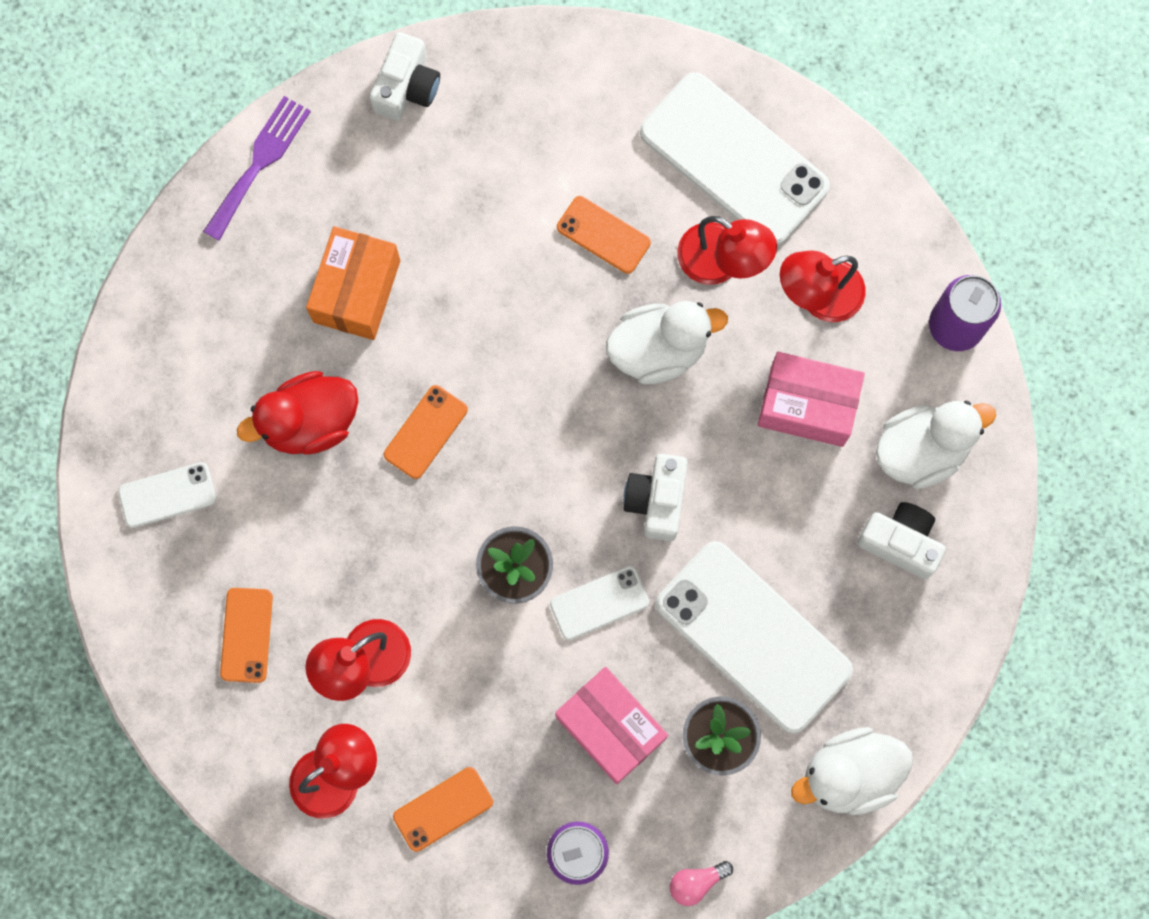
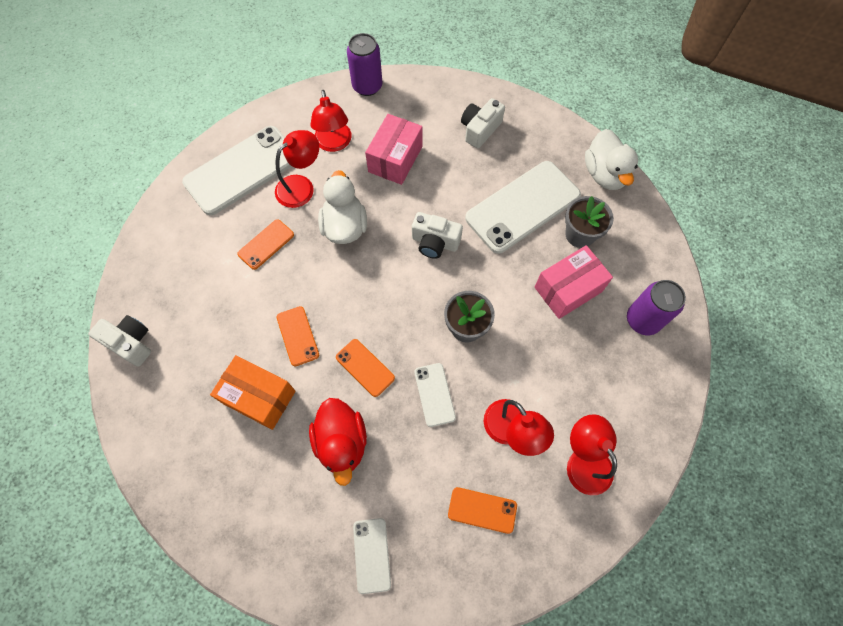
camera: 80 degrees left, 10 degrees down
(259, 163) = (148, 450): purple fork -> none
(443, 809) = (611, 395): orange phone -> orange phone (298, 336)
(599, 603) = (491, 283): white phone -> white phone (434, 394)
(696, 882) = (662, 258): pink light bulb -> none
(921, 450) = (431, 112): white duck -> none

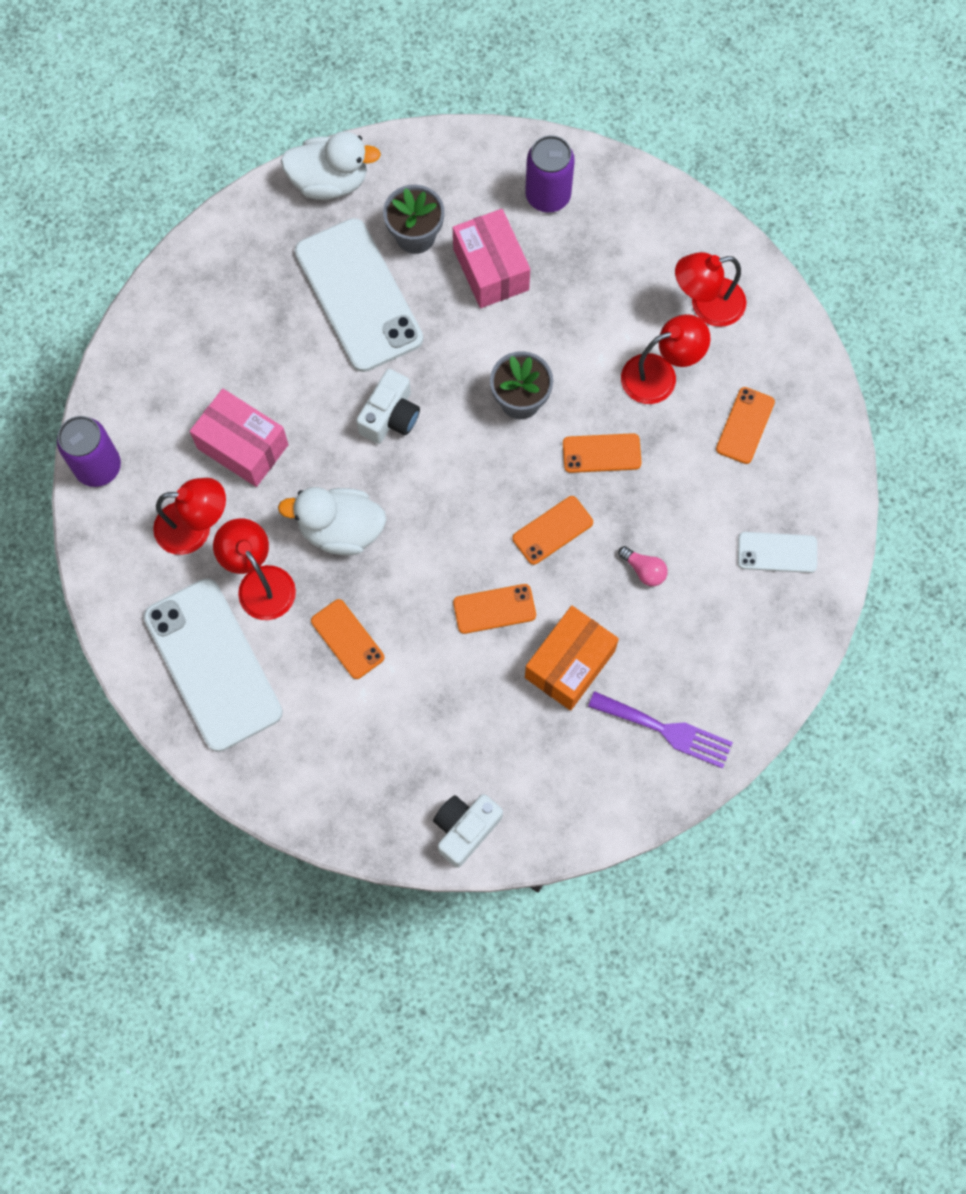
camera: 80 degrees left, 5 degrees up
(210, 480) = (666, 730): none -> purple fork
(341, 442) = (644, 570): red duck -> pink light bulb
(434, 394) = (601, 453): white phone -> orange phone
(480, 129) = (218, 323): white camera -> none

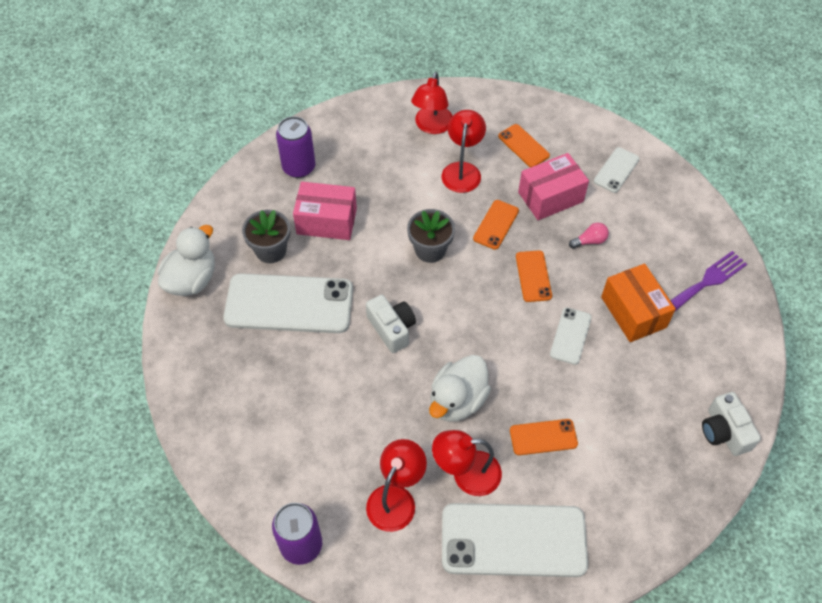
camera: 60 degrees left, 15 degrees down
(242, 446) = (352, 433): pink box -> pink box (550, 197)
(494, 609) = (570, 336): orange phone -> white phone

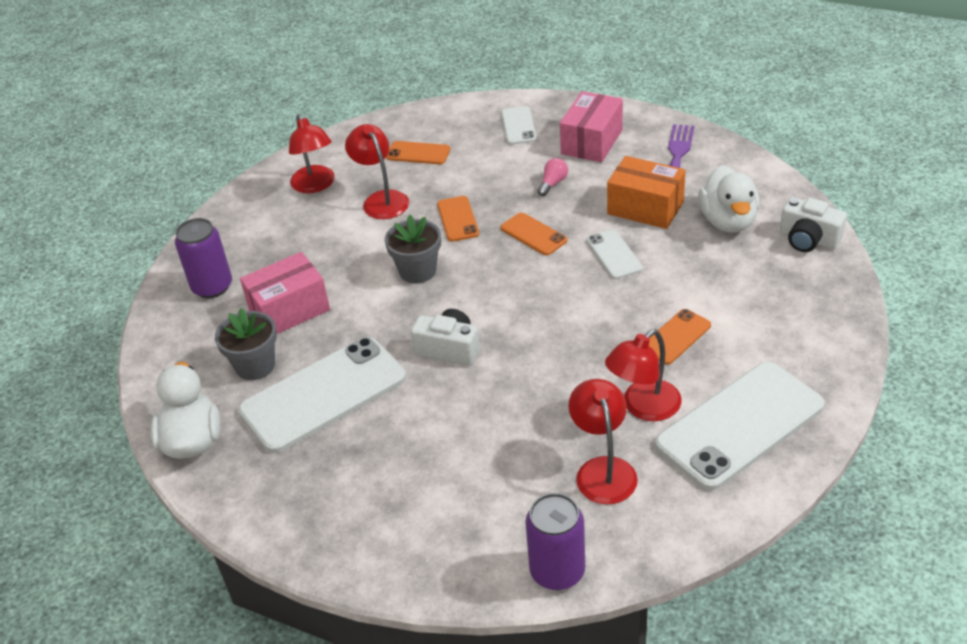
camera: 35 degrees left, 15 degrees down
(457, 400) = (572, 361): white duck -> white duck (728, 221)
(550, 197) = (484, 173): pink box -> pink box (591, 142)

